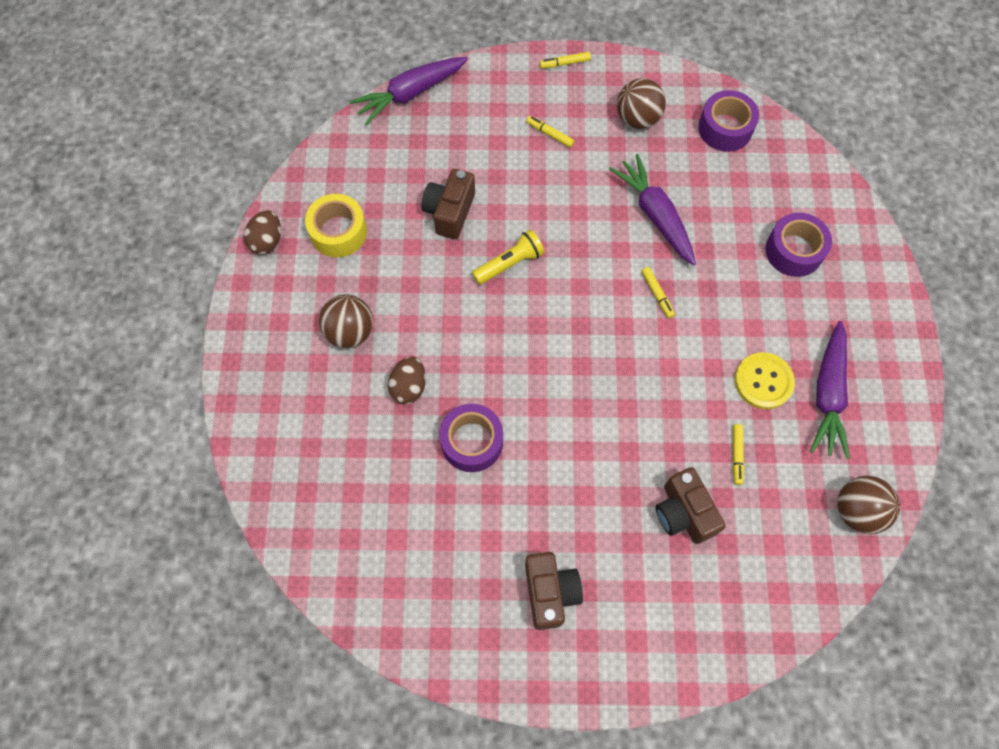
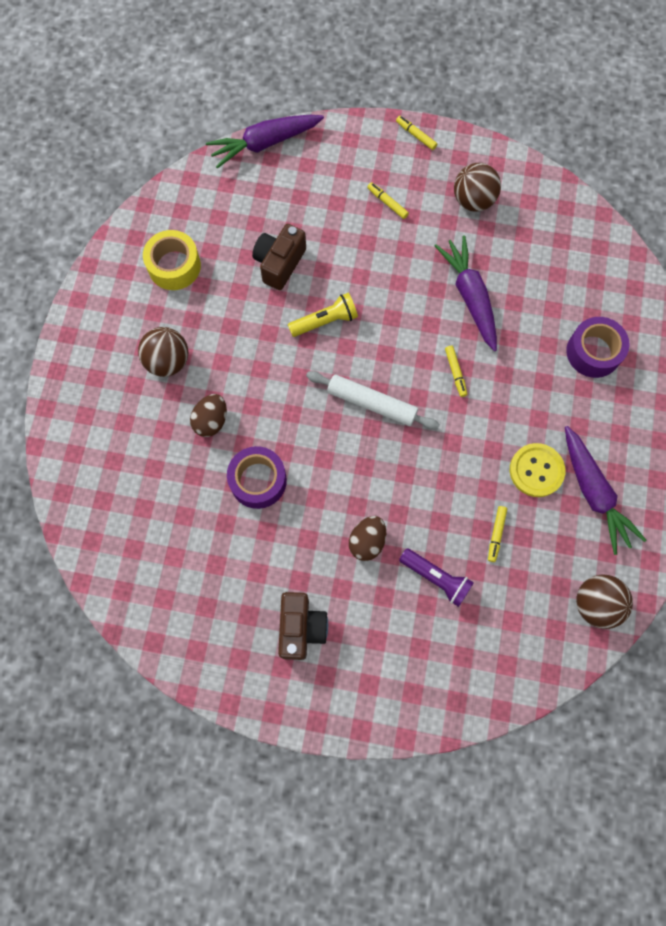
camera: 10 degrees right, 5 degrees up
(267, 241) = (108, 264): brown egg -> brown egg (367, 541)
(565, 63) = (416, 135): yellow marker -> yellow marker turned 45 degrees clockwise
(576, 340) = (372, 403): none -> white rolling pin
(683, 513) = (436, 578): brown camera -> purple flashlight
(725, 128) = (555, 223): purple tape -> none
(828, 395) = (593, 493): purple carrot -> purple carrot turned 45 degrees counterclockwise

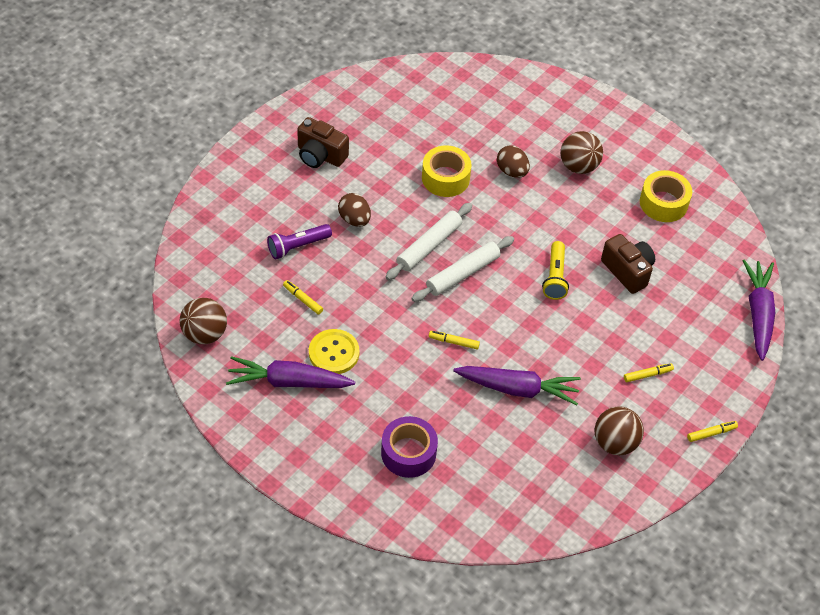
camera: 115 degrees right, 20 degrees down
(258, 481) = (445, 178): purple tape -> yellow tape
(357, 451) = (429, 246): none -> white rolling pin

